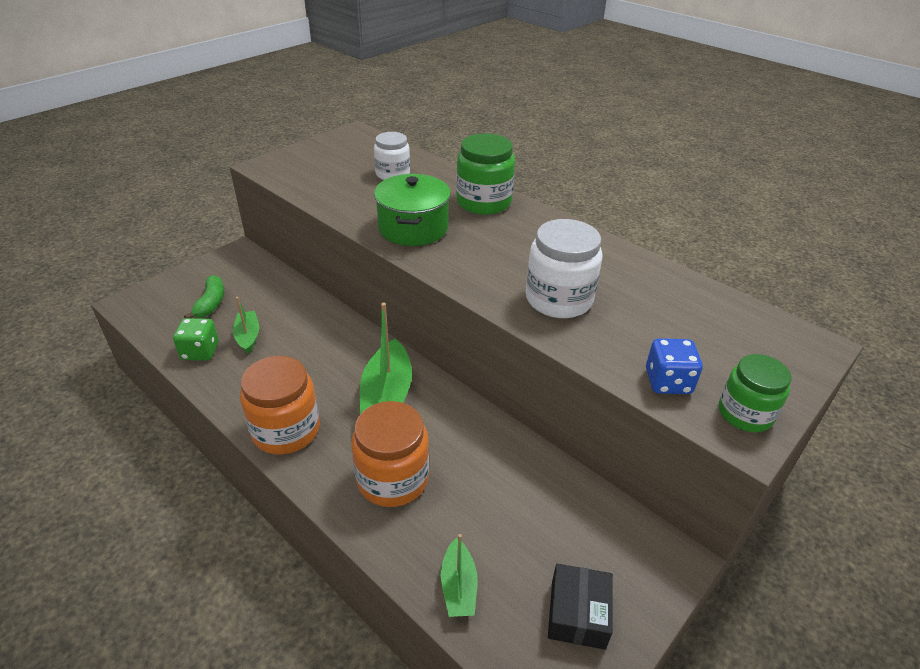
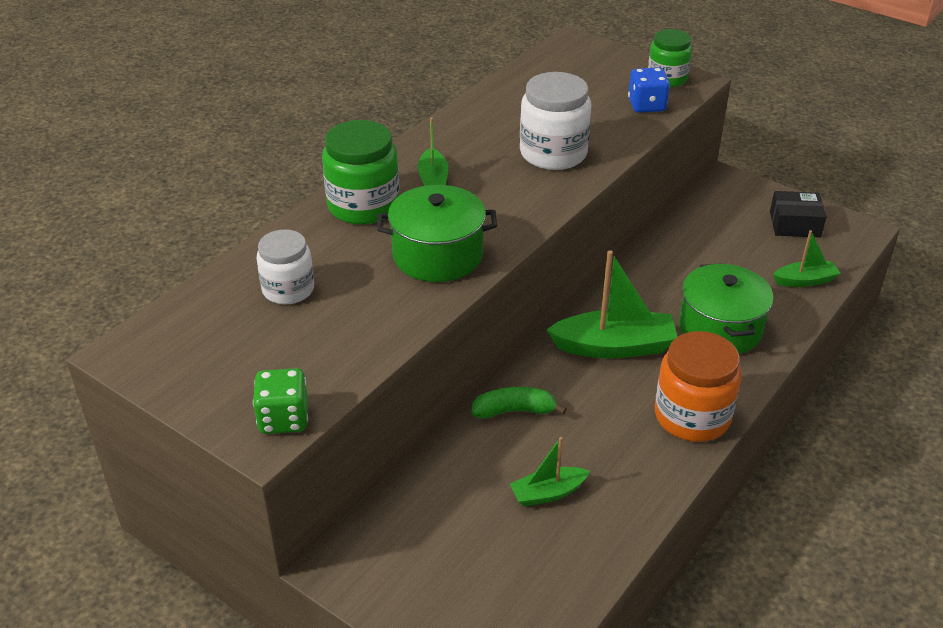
camera: 95 degrees left, 0 degrees up
(200, 351) = (591, 536): green dice -> green dice (284, 418)
(211, 303) = (483, 560): green banana -> green banana (514, 411)
(392, 479) = (720, 328): orange jar -> green pot
(517, 233) = (433, 179): none -> green boat

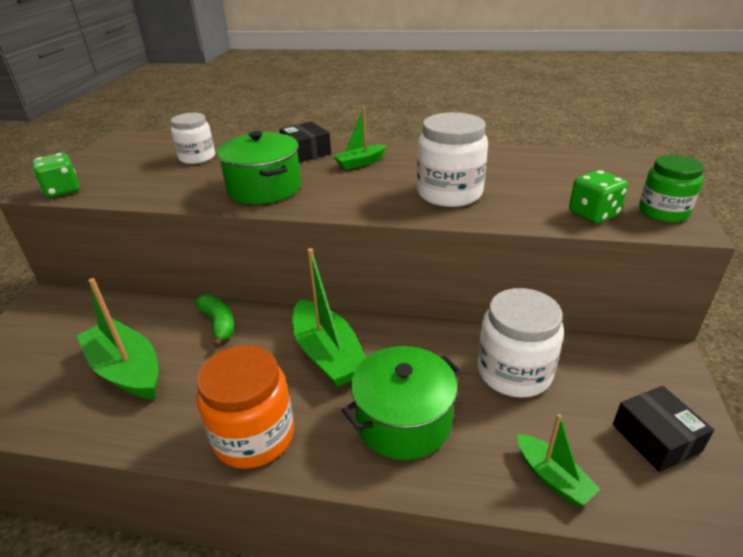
camera: 65 degrees right, 5 degrees down
(363, 206) = (306, 152): green jar -> black box
(548, 493) = (127, 370): green boat -> green boat, size x1.78
(646, 105) = (593, 214): blue dice -> green dice
(700, 254) = (514, 372): none -> white jar

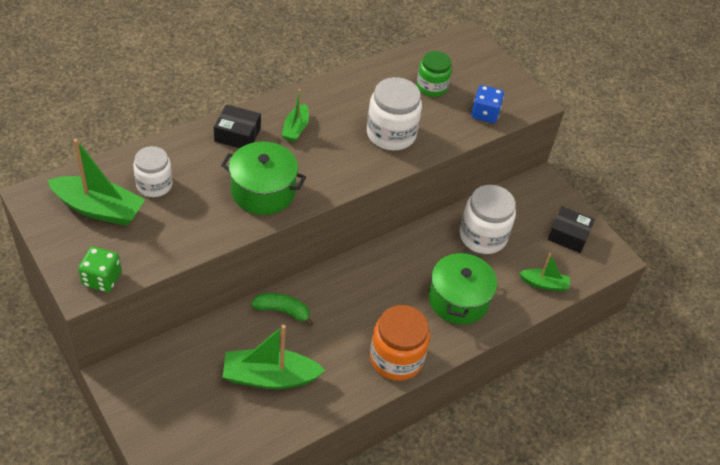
camera: 50 degrees left, 15 degrees up
(327, 354) = (377, 287): green boat -> green boat (99, 209)
(593, 214) = (485, 114): green dice -> blue dice
(663, 212) = (516, 94): green jar -> green jar (431, 87)

